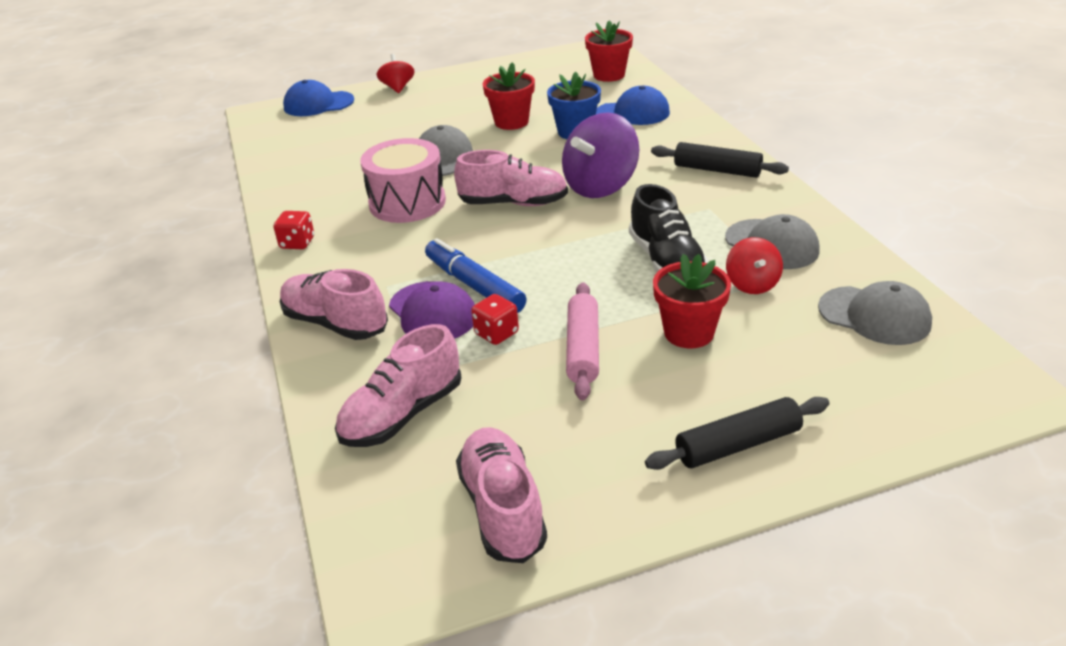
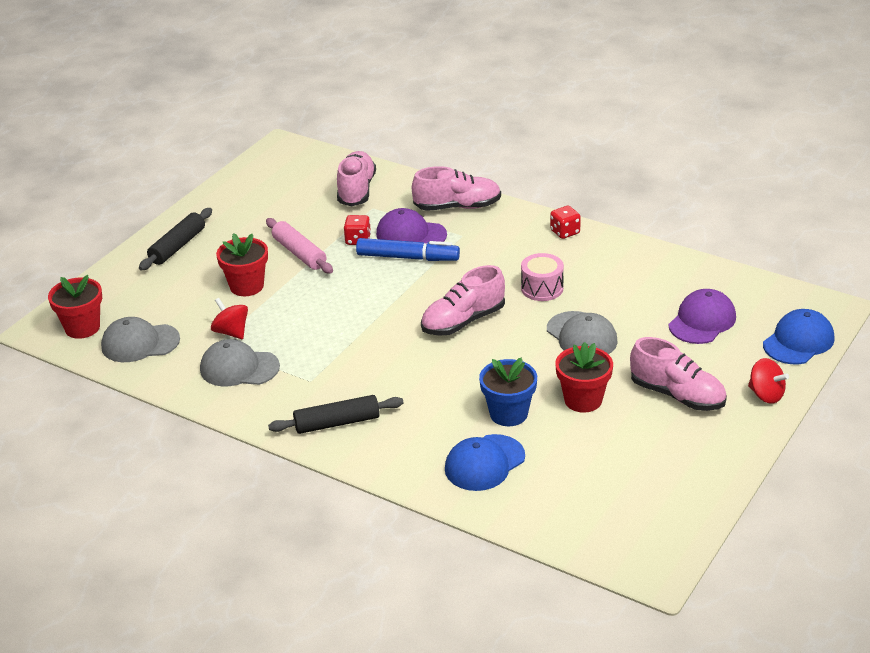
camera: 140 degrees right, 0 degrees up
(346, 135) = (702, 321): none -> purple cap
(407, 202) = (542, 288): pink drum -> pink drum, size x0.63
(502, 509) = (265, 183): pink shoe -> pink shoe (677, 395)
(600, 186) = (415, 364): purple spinning top -> none
(609, 75) = (579, 515): red flower pot -> red flower pot (82, 328)
(666, 261) = (302, 324): black shoe -> none

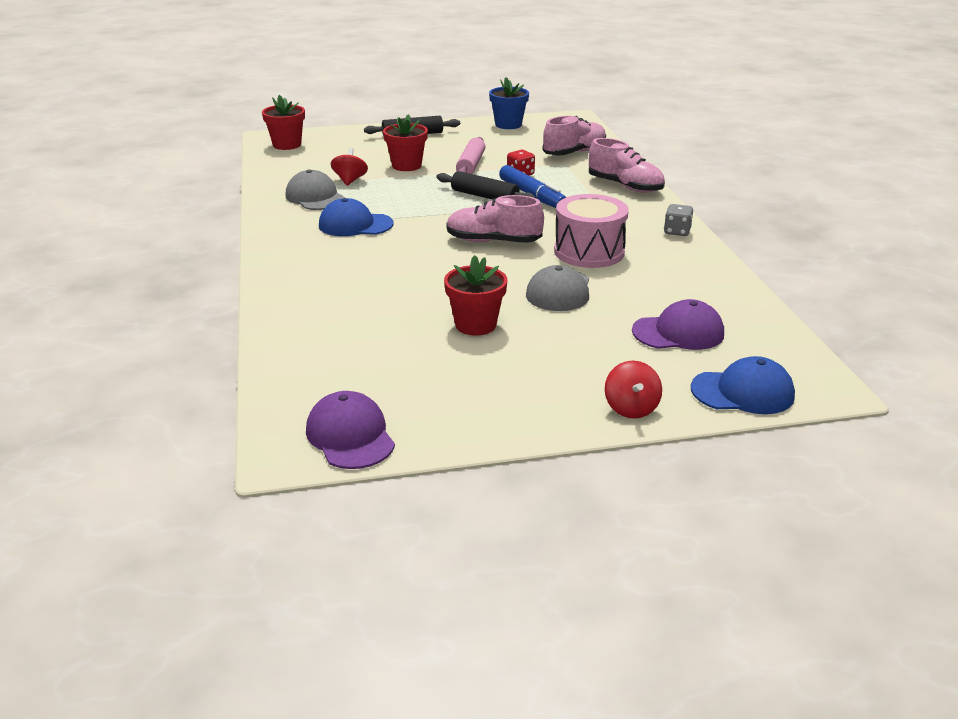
camera: 45 degrees right, 5 degrees down
(140, 343) = (296, 163): grey cap -> none
(337, 423) = (301, 248): black rolling pin -> black rolling pin (484, 196)
(410, 234) = (560, 186): purple cap -> purple cap (350, 436)
(484, 463) = (331, 318): blue cap -> blue cap (355, 225)
(508, 414) = (408, 302): blue flower pot -> blue flower pot (508, 125)
(542, 288) = (589, 252): pink drum -> pink drum, size x1.60
(565, 232) = (677, 232): red dice -> grey dice
(677, 395) = (553, 364): pink shoe -> none

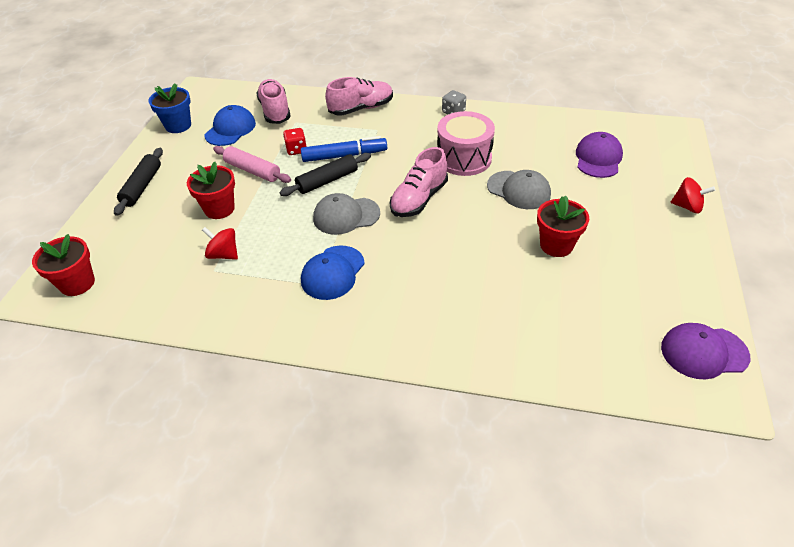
camera: 65 degrees left, 15 degrees up
(315, 197) = (246, 288): grey cap -> grey cap (346, 216)
(743, 392) = (676, 159): blue cap -> blue cap (230, 129)

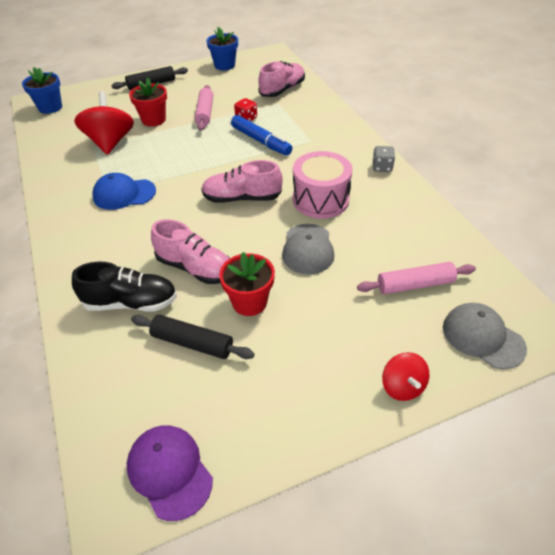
camera: 55 degrees right, 0 degrees up
(77, 283) = (50, 107): red flower pot -> blue flower pot
(224, 254) = (110, 142): red spinning top -> red spinning top, size x1.81
(230, 129) = (241, 84): blue cap -> none
(327, 181) = (223, 147): black rolling pin -> black rolling pin (192, 343)
(346, 216) = (190, 173): grey cap -> grey cap (482, 337)
(361, 108) = (330, 122): pink shoe -> pink shoe (195, 268)
(502, 318) = (131, 302): none -> black shoe
(598, 158) = (415, 285): purple cap -> pink rolling pin

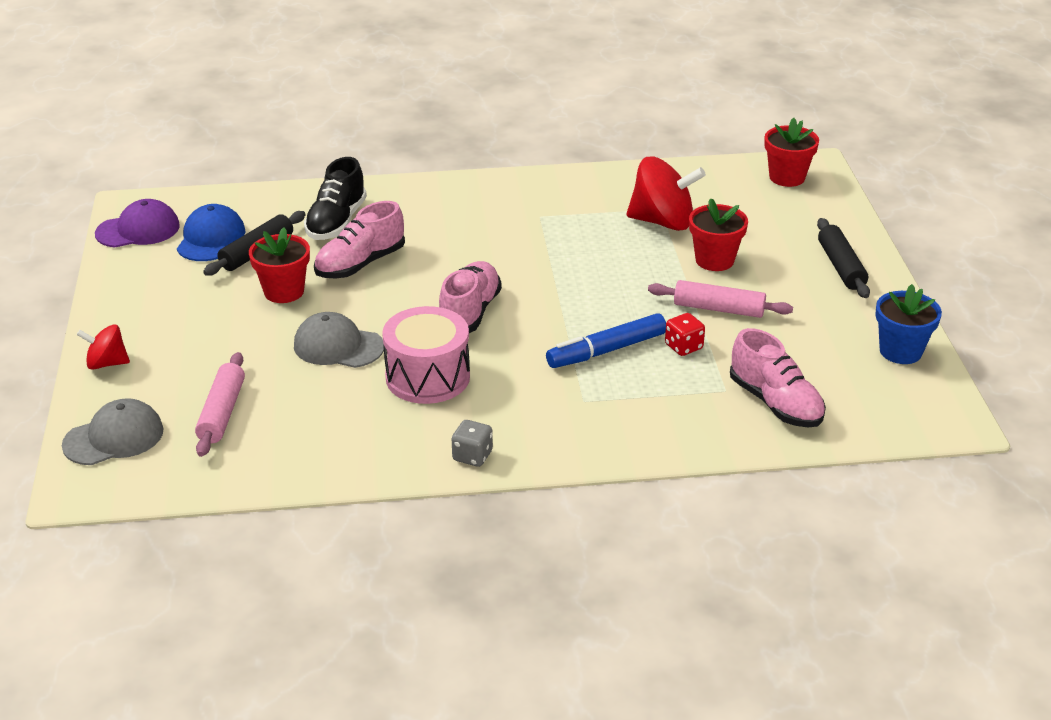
camera: 105 degrees right, 10 degrees down
(50, 107) = (787, 177): blue flower pot -> red flower pot
(124, 194) = (530, 227): blue cap -> blue cap (211, 238)

